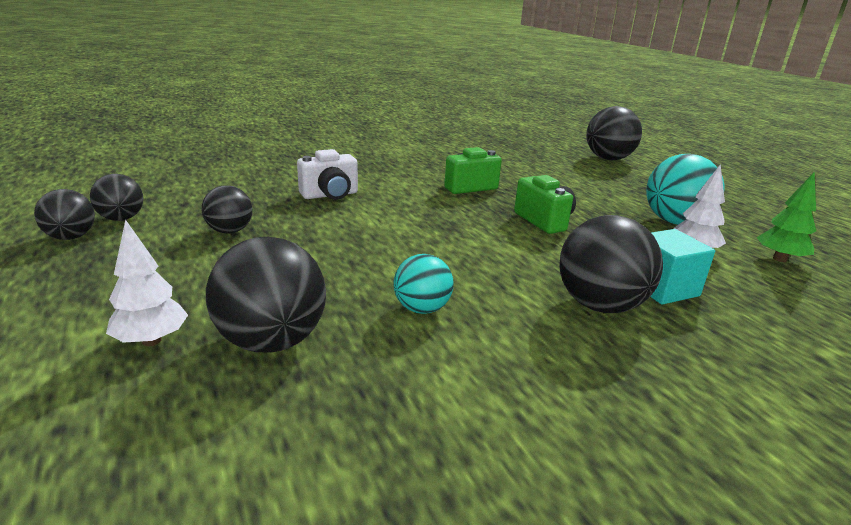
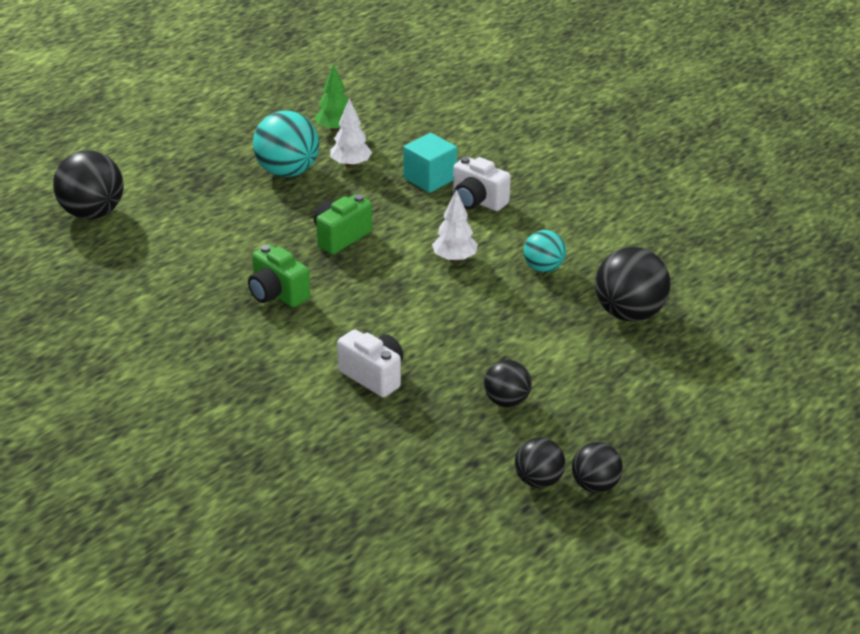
camera: 110 degrees left, 10 degrees up
(152, 340) = (670, 358): white tree -> white tree (454, 259)
(600, 305) = (477, 201): black ball -> white camera

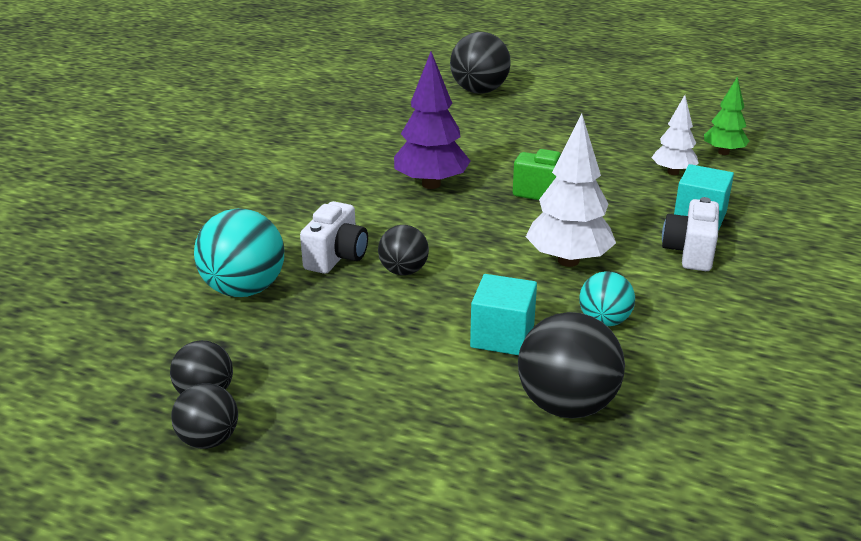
camera: 70 degrees right, 5 degrees down
(277, 294) = (431, 184): green camera -> purple tree
(287, 171) = (625, 147): turquoise ball -> turquoise ball (244, 289)
(454, 259) = (568, 260): white tree -> white tree, size x1.63
(506, 401) = (337, 344): black ball -> black ball (403, 271)
(538, 319) = (502, 336): none -> turquoise cube

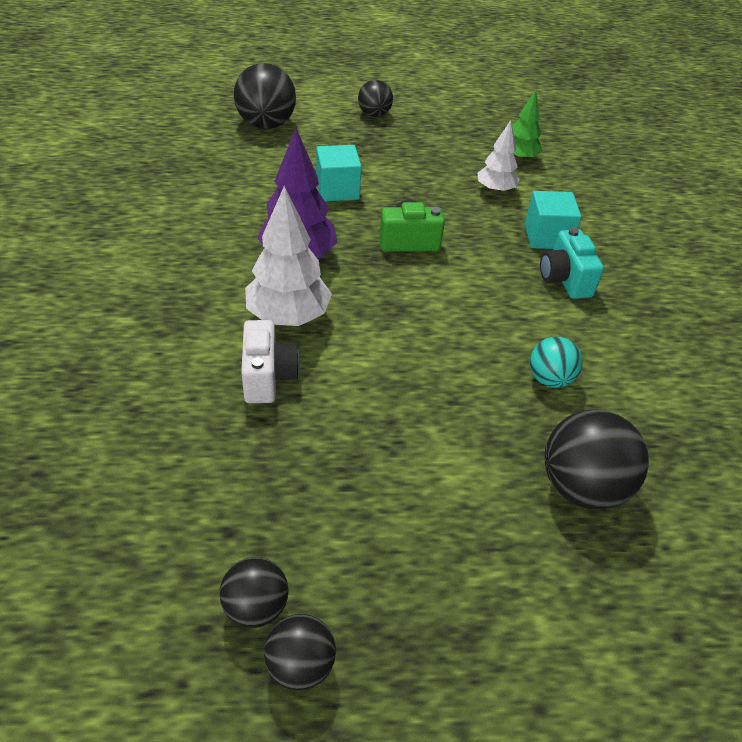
camera: 30 degrees left, 15 degrees up
(244, 289) = (202, 450): turquoise ball -> none
(403, 271) = (344, 375): black ball -> black ball (374, 114)
(502, 336) = (481, 426): turquoise cube -> turquoise cube (337, 189)
(568, 260) = (477, 317): white tree -> white tree (288, 316)
(690, 252) = (564, 279): white camera -> turquoise camera

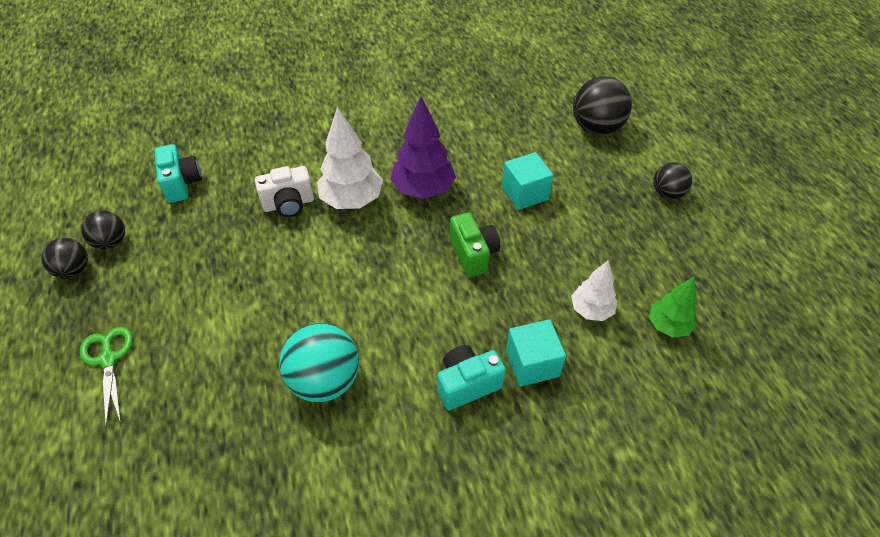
camera: 80 degrees right, 5 degrees up
(162, 500) = (182, 184): none -> turquoise camera
(491, 603) = (108, 359): none -> green scissors
(549, 379) = (325, 380): turquoise ball -> turquoise ball, size x1.68
(581, 486) = (210, 411): black ball -> none

